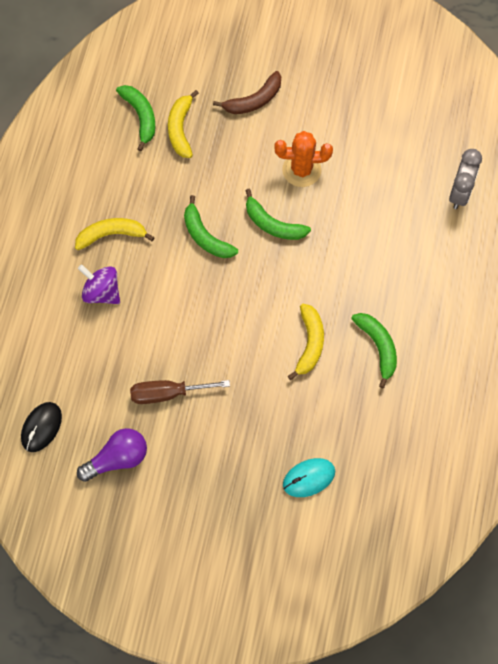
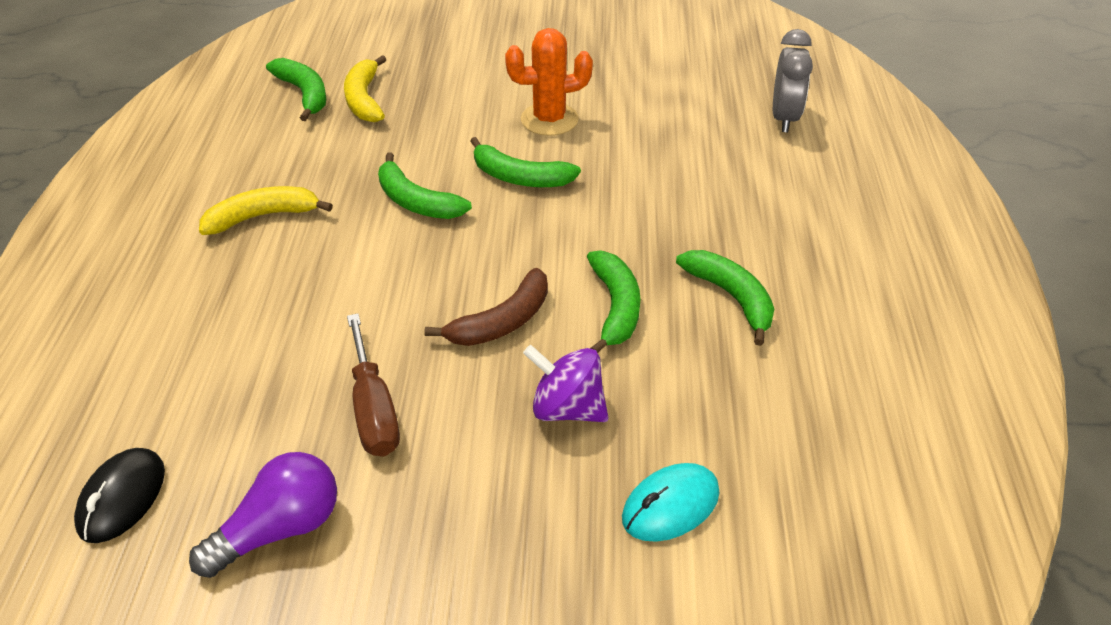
camera: 10 degrees left, 25 degrees down
(102, 292) = (246, 286): purple spinning top -> purple spinning top (567, 408)
(167, 393) = (373, 409): brown screwdriver -> brown screwdriver turned 90 degrees counterclockwise
(254, 100) = (466, 64): brown banana -> brown banana (502, 322)
(309, 343) = (615, 307): yellow banana -> green banana

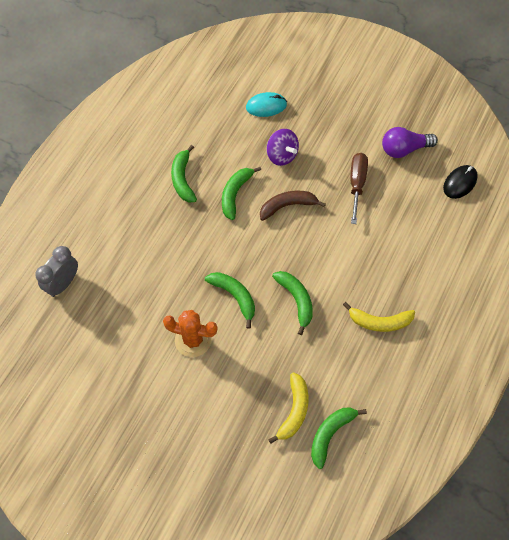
camera: 155 degrees left, 20 degrees up
(304, 94) = (330, 434): green banana -> green banana turned 45 degrees clockwise

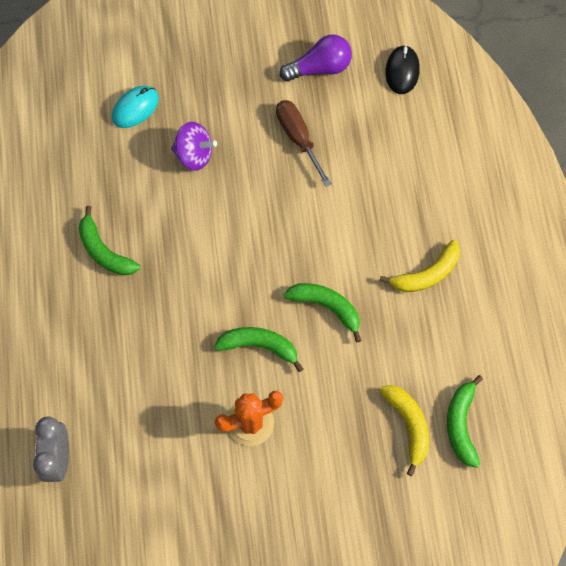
camera: 35 degrees left, 5 degrees up
(235, 194) = (176, 231): green banana -> none
(287, 206) = (242, 209): brown banana -> none
(404, 149) = (319, 68): purple light bulb -> purple light bulb turned 150 degrees counterclockwise

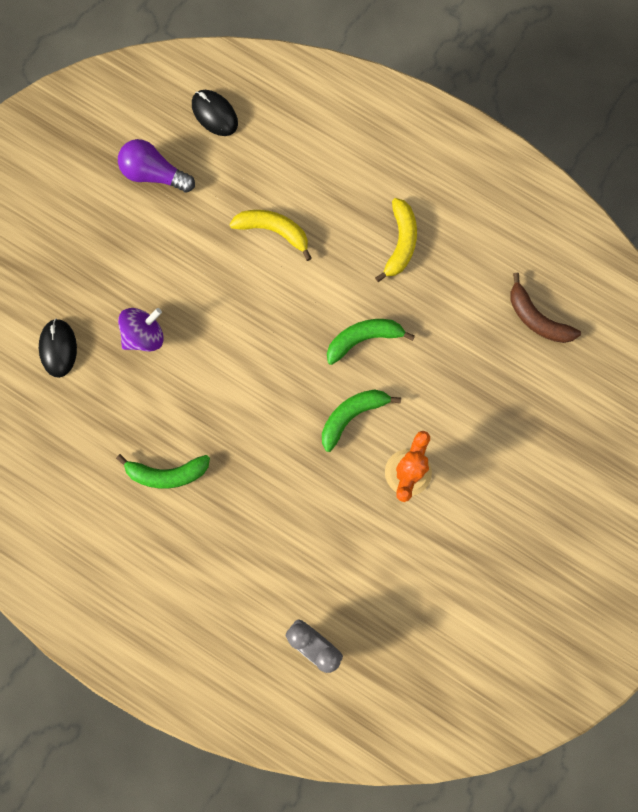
camera: 50 degrees left, 10 degrees up
(135, 108) = (58, 348): turquoise mouse -> black mouse
(298, 138) = (202, 242): brown screwdriver -> none
(319, 68) = (154, 174): purple light bulb -> purple light bulb turned 90 degrees counterclockwise
(408, 425) = (506, 357): yellow banana -> yellow banana (273, 231)
(461, 424) = (537, 318): green banana -> brown banana

